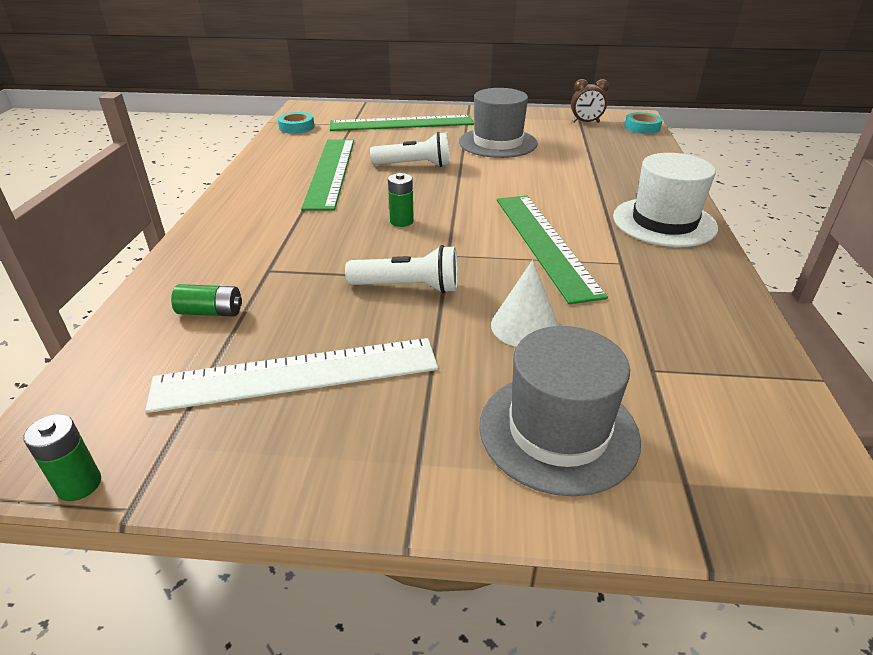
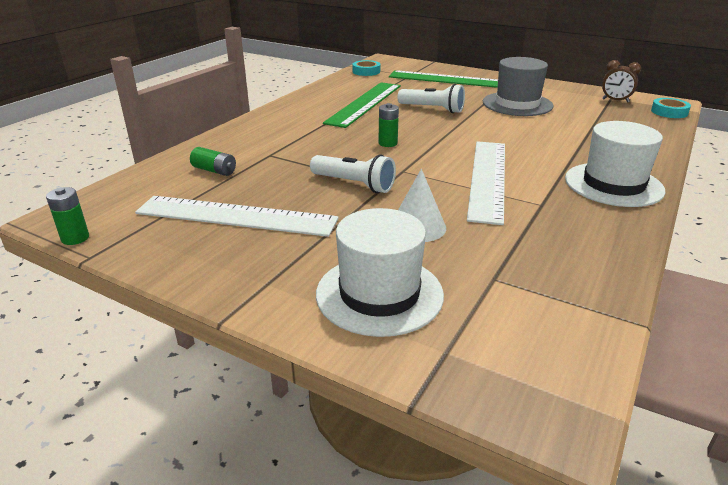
camera: 25 degrees right, 5 degrees down
(545, 243) = (488, 178): green ruler -> white ruler
(558, 431) = (379, 294): grey hat -> white hat

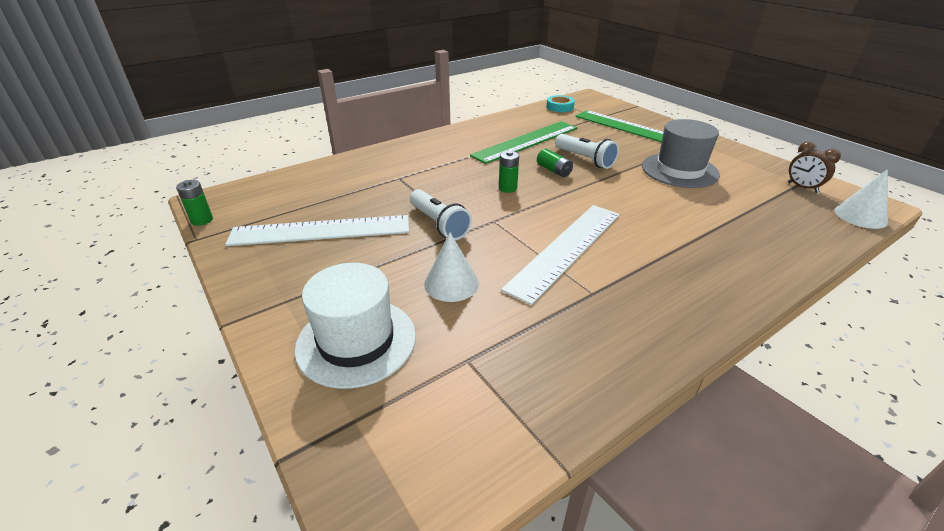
camera: 25 degrees right, 5 degrees up
(214, 170) = (344, 183): green battery -> green battery (554, 170)
(236, 216) = (321, 231): white ruler -> white ruler turned 45 degrees counterclockwise
(613, 184) = (696, 291): white hat -> none
(669, 112) = (860, 216): turquoise tape -> white cone

